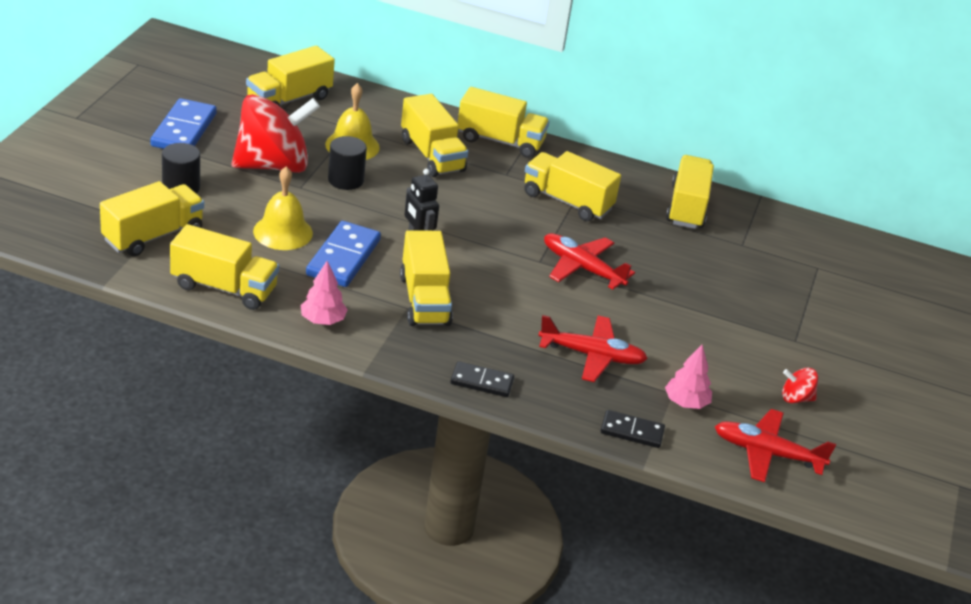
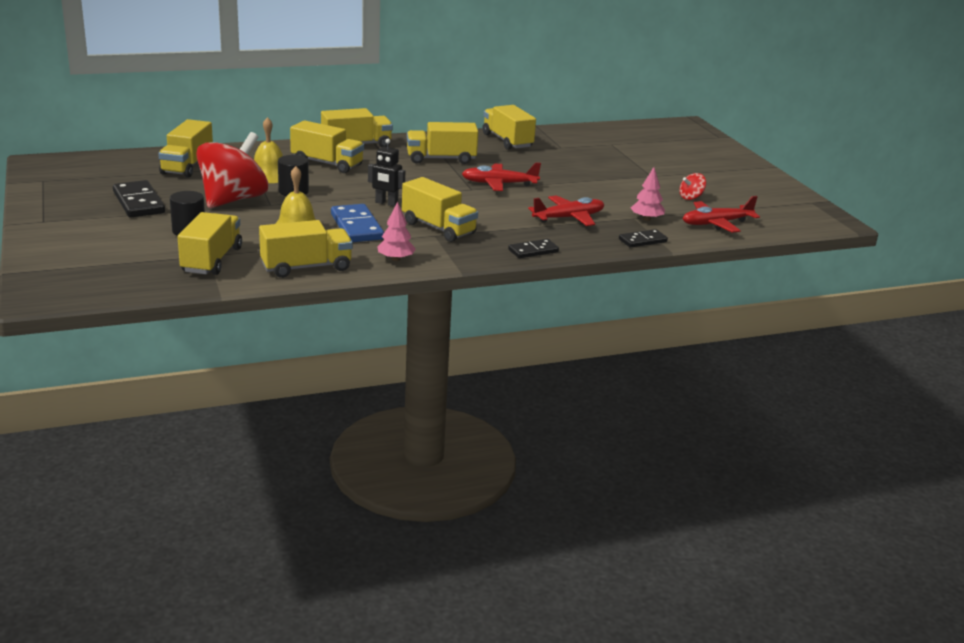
camera: 35 degrees left, 10 degrees down
(183, 130) = (138, 202): blue domino -> black domino

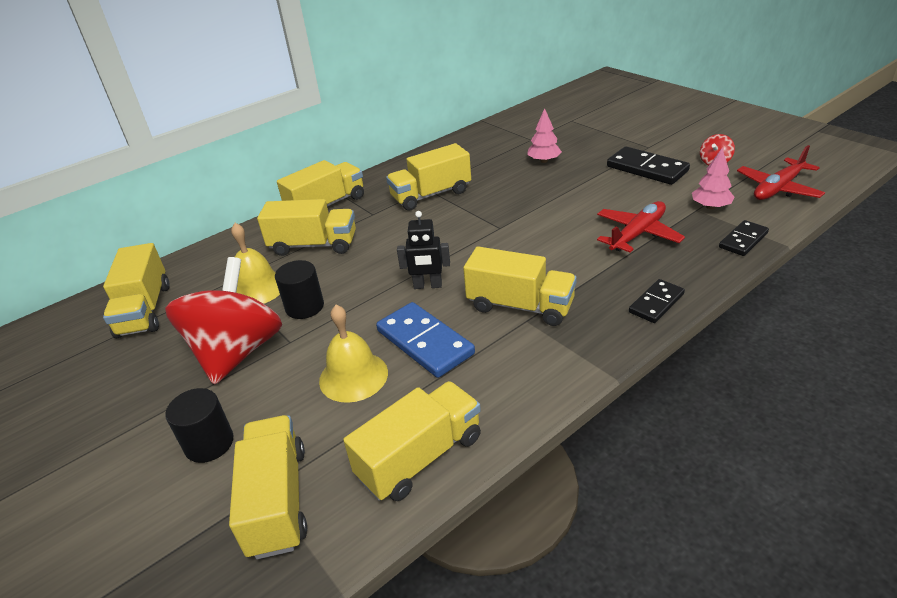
camera: 15 degrees left, 10 degrees up
(138, 202) = (108, 409): black domino -> black domino (647, 169)
(396, 259) = (519, 387): pink tree -> pink tree (544, 161)
(499, 184) = (520, 210): red plane -> none
(507, 141) = (474, 148): yellow truck -> none

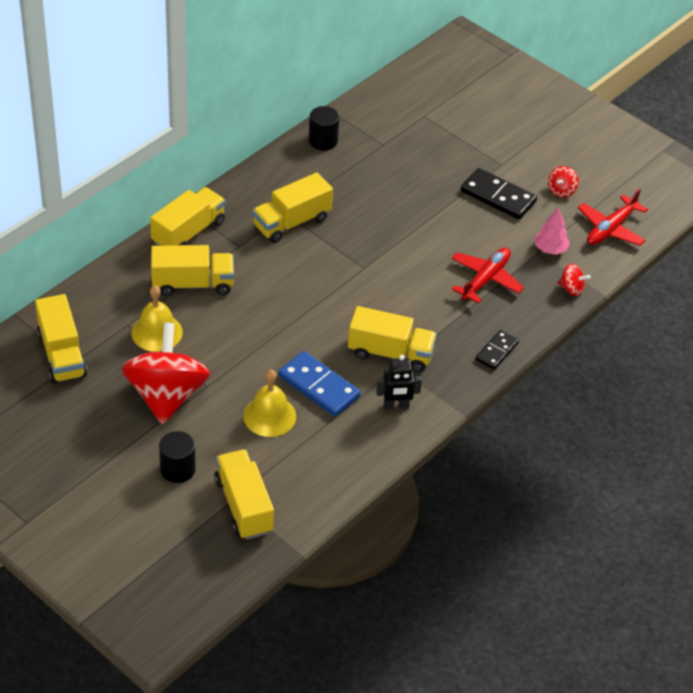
camera: 15 degrees left, 10 degrees up
(304, 307) = (208, 352): black cylinder -> black cylinder (323, 141)
(420, 457) = (334, 475): yellow truck -> none
(427, 286) = (310, 332): black robot -> black robot (396, 406)
(544, 161) = (398, 179): pink tree -> none
(743, 240) = (571, 289): black domino -> red spinning top

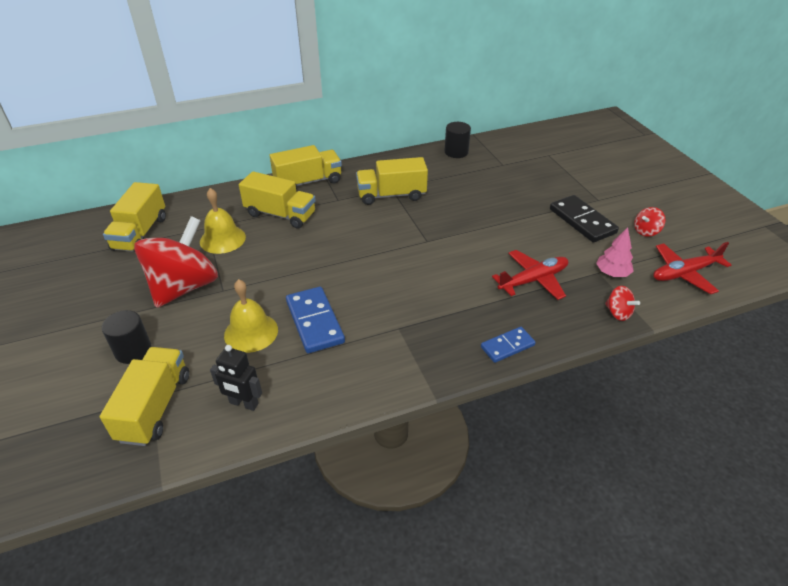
camera: 30 degrees right, 5 degrees down
(390, 353) = (401, 314): yellow truck -> none
(396, 406) = (372, 364): black robot -> black robot (244, 403)
(497, 351) = (507, 346): black domino -> blue domino

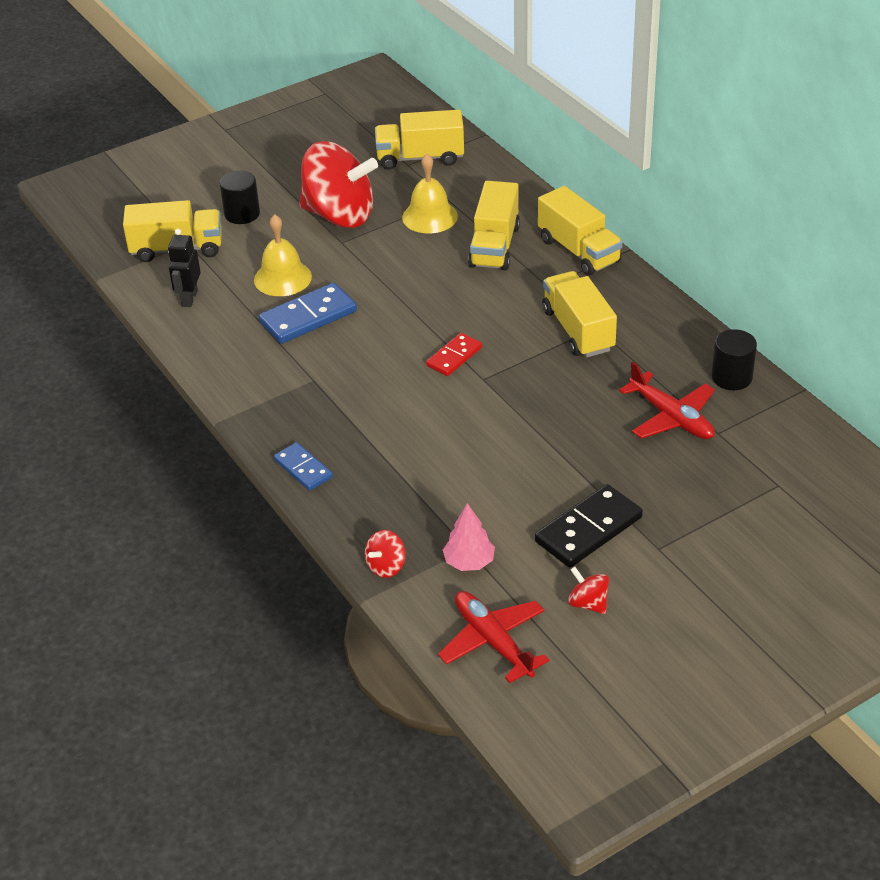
camera: 80 degrees right, 0 degrees up
(398, 250) = (454, 357): none -> red domino
(533, 280) = (430, 484): red plane -> red plane (671, 417)

